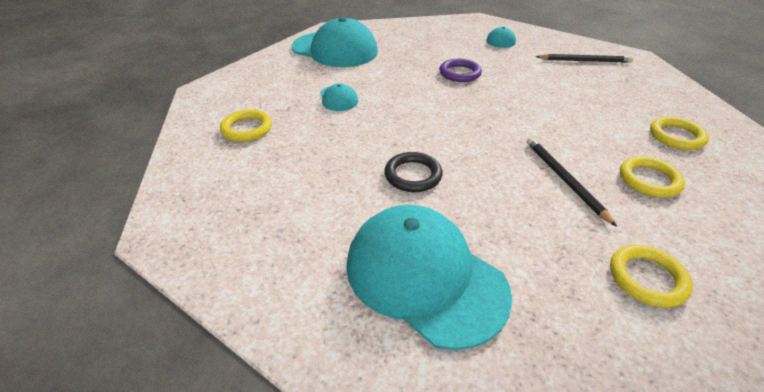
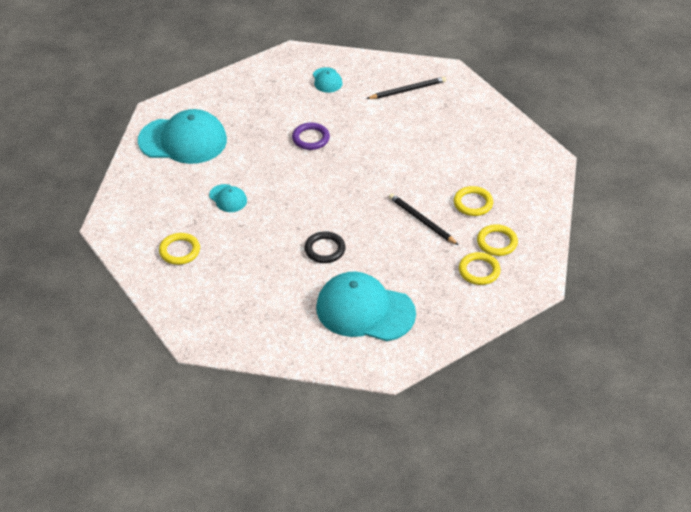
camera: 25 degrees left, 5 degrees up
(676, 136) = (486, 158): yellow ring -> yellow ring (497, 242)

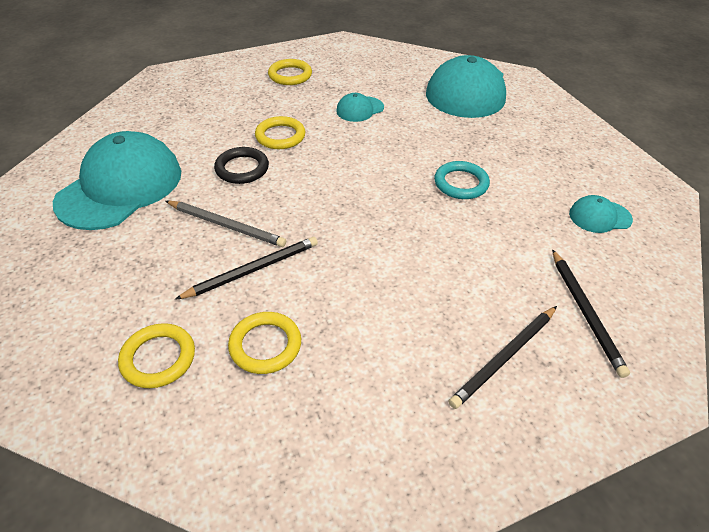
camera: 100 degrees right, 0 degrees up
(310, 138) = (461, 183): purple ring -> turquoise ring
(387, 242) = (226, 225): none -> grey pencil
(447, 118) = (505, 357): none -> black pencil
(479, 271) = (112, 318): yellow ring -> yellow ring (280, 136)

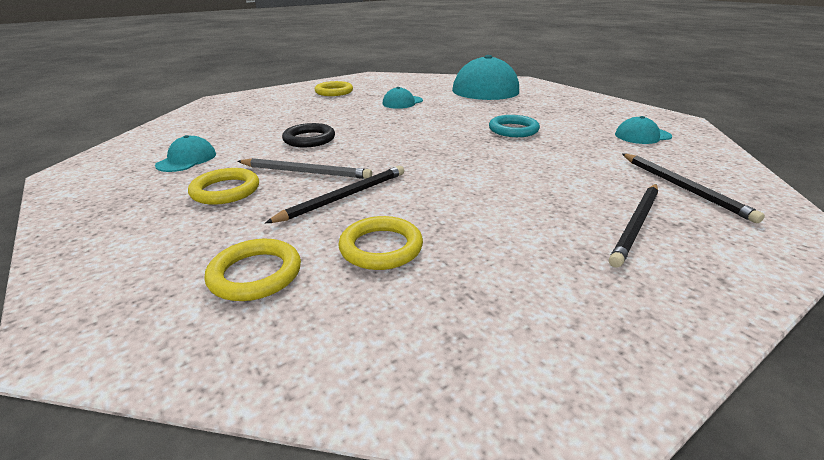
camera: 10 degrees left, 15 degrees down
(120, 187) = (187, 159): turquoise cap -> turquoise cap, size x0.45
(280, 136) = (338, 120): yellow ring -> yellow ring (225, 190)

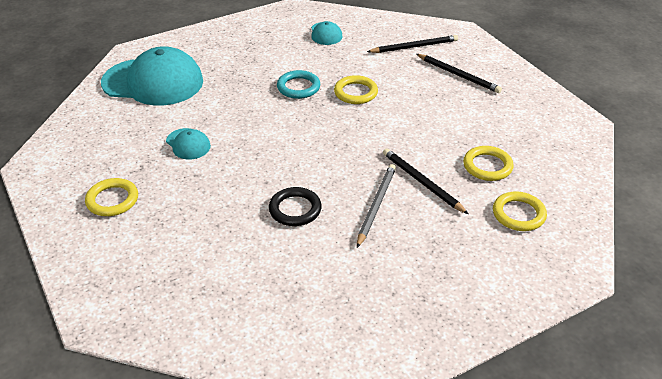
camera: 85 degrees left, 10 degrees up
(187, 159) = (337, 292): turquoise cap -> none
(225, 190) = (409, 249): yellow ring -> yellow ring (355, 93)

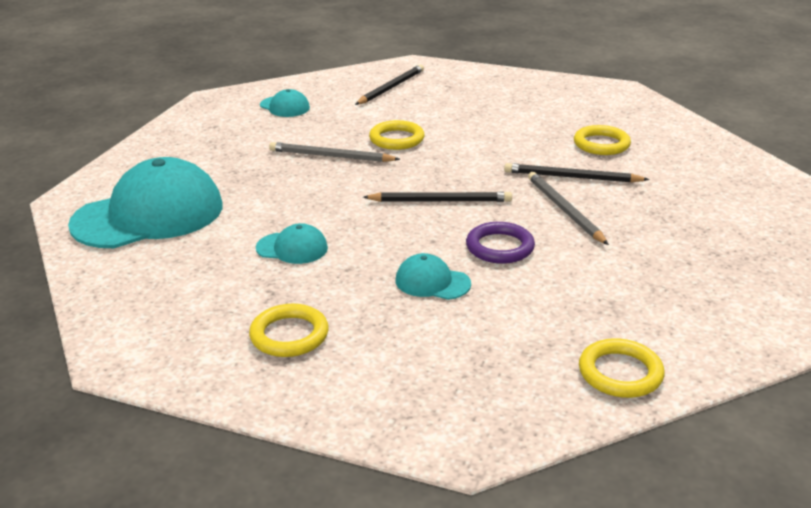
camera: 40 degrees left, 10 degrees down
(223, 211) = (432, 282): none -> turquoise cap
(295, 209) = (500, 247): black ring -> purple ring
(298, 87) = (331, 156): turquoise ring -> grey pencil
(458, 75) = (466, 93): black pencil -> black pencil (440, 201)
(518, 214) = (680, 164): yellow ring -> yellow ring (620, 373)

